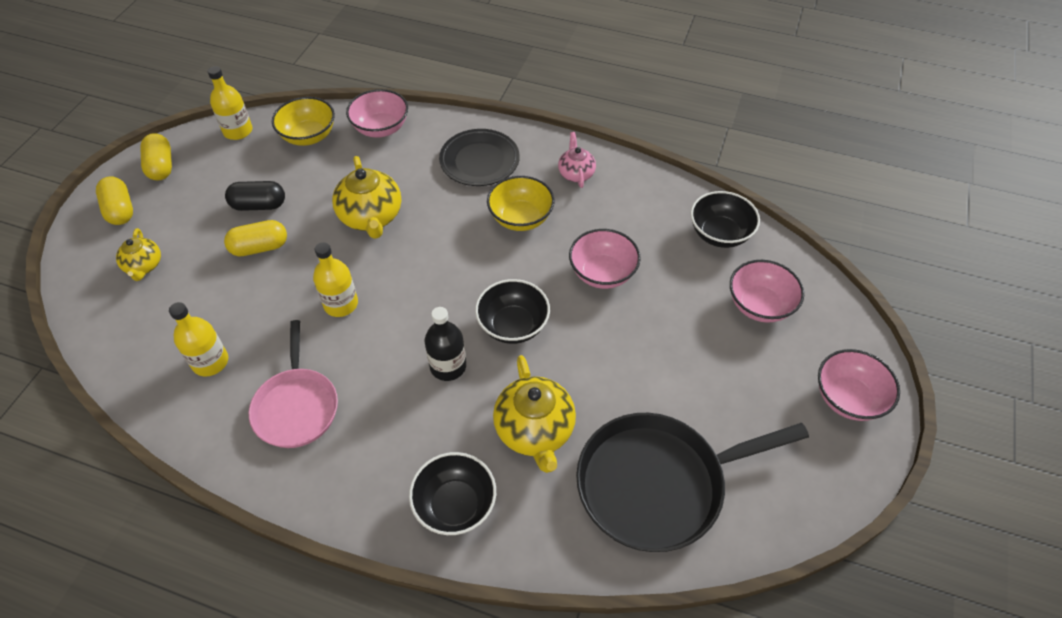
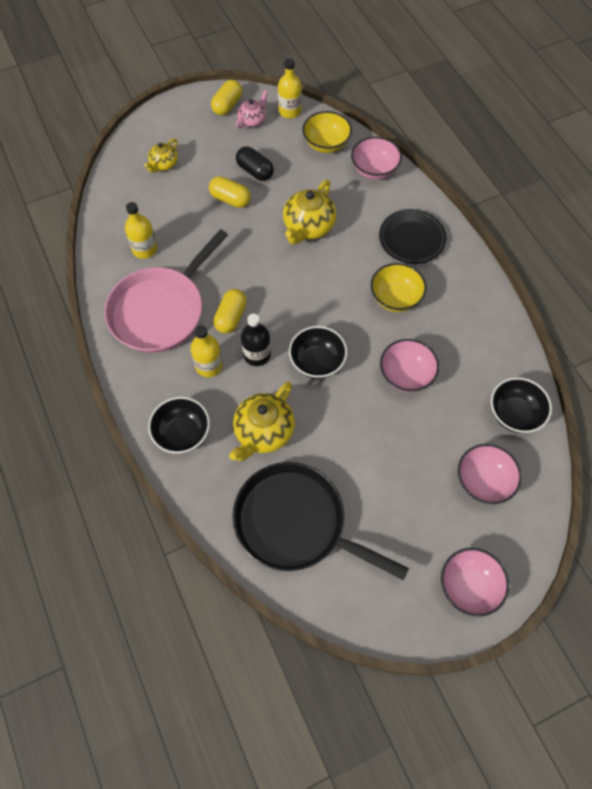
camera: 45 degrees right, 10 degrees up
(120, 210) = (182, 119): yellow capsule -> yellow capsule (231, 317)
(296, 407) = (160, 310): pink pan -> pink pan, size x1.57
(341, 304) = (238, 269): yellow bottle -> yellow bottle (209, 365)
(576, 173) = (465, 296): pink teapot -> pink teapot (252, 120)

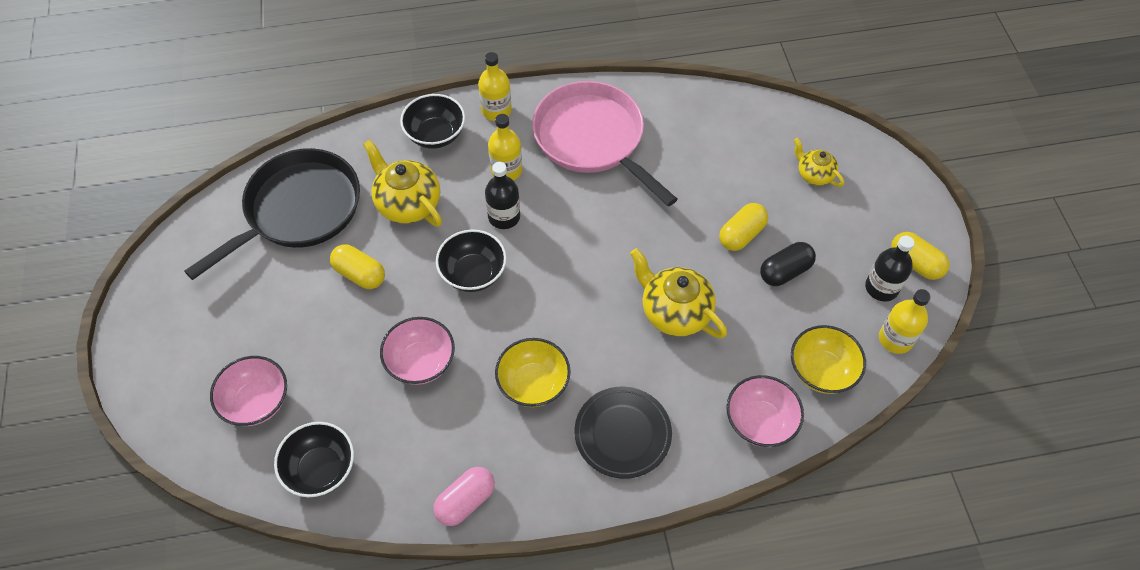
camera: 105 degrees right, 5 degrees down
(144, 249) = (683, 137): yellow bottle -> yellow bottle (496, 110)
(231, 317) = (562, 202): yellow capsule -> yellow capsule (360, 274)
(252, 120) = (881, 288): pink teapot -> black bottle
(469, 586) = (157, 347): pink bowl -> none
(496, 316) = (465, 501): none -> pink capsule

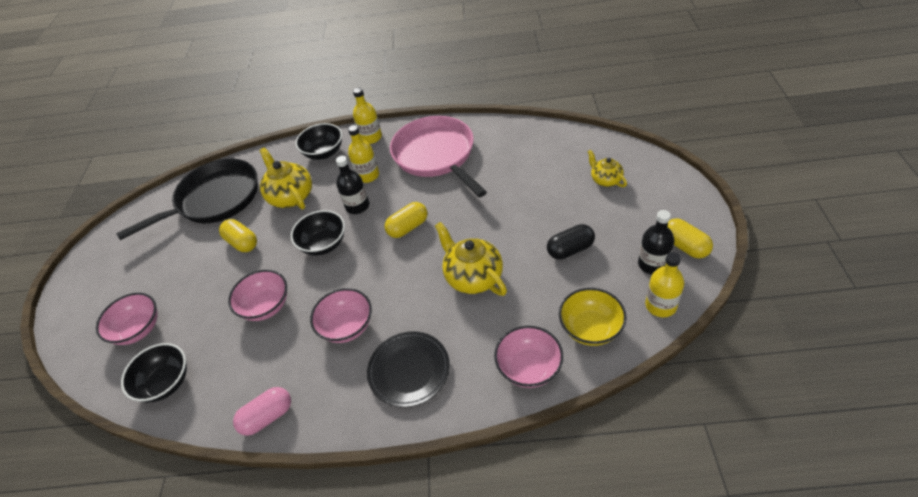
camera: 15 degrees right, 10 degrees down
(533, 384) = (347, 327): yellow bowl -> pink bowl
(741, 234) = (538, 222): yellow capsule -> yellow capsule (408, 227)

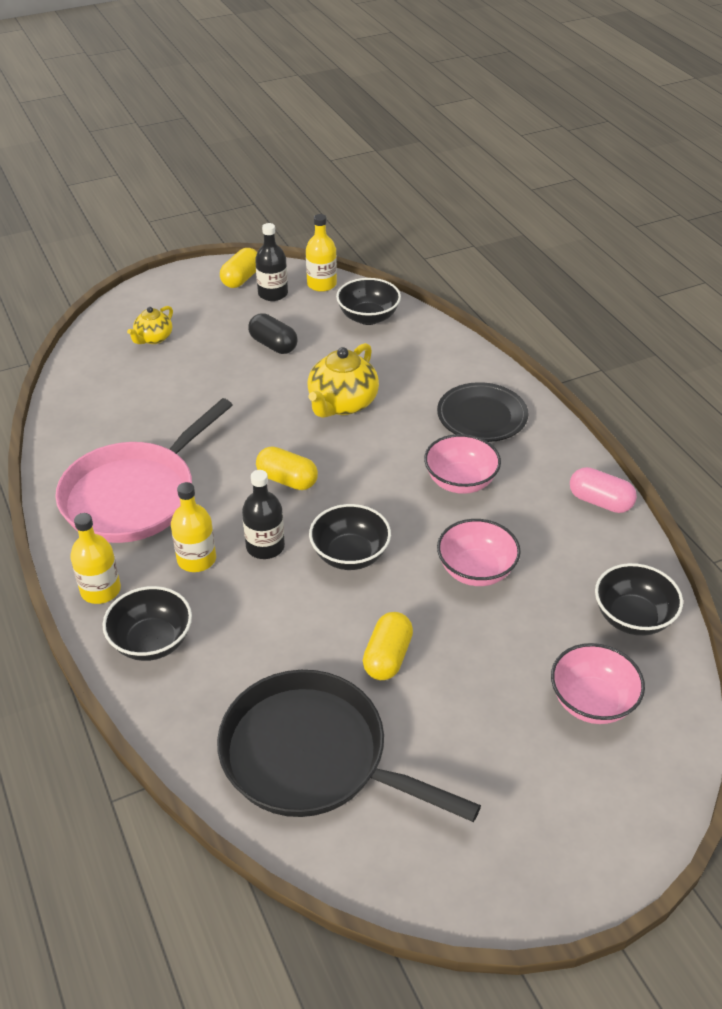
camera: 120 degrees left, 5 degrees down
(291, 196) = (270, 640): yellow teapot -> none
(529, 368) = (431, 343): pink bowl -> none
(590, 328) = (368, 317): yellow bowl -> black bowl

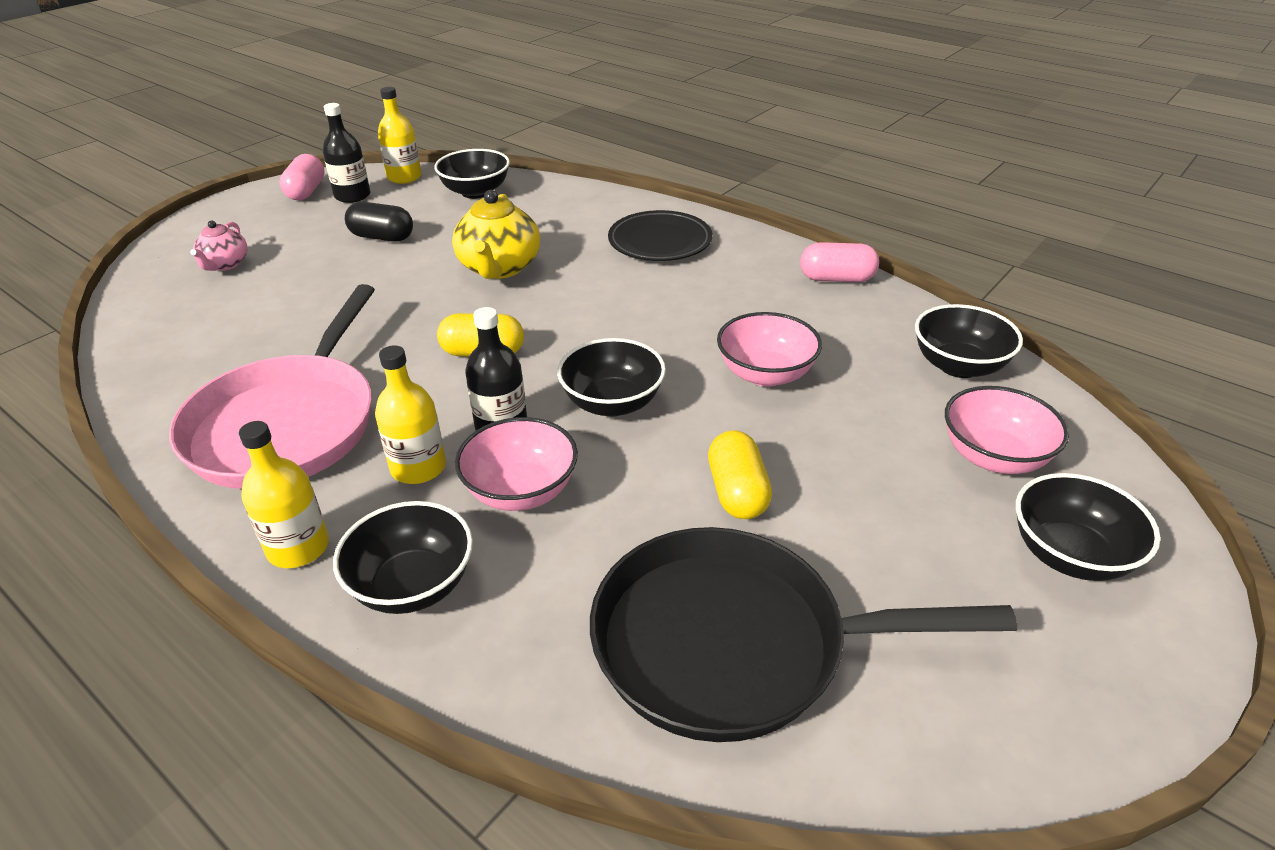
camera: 25 degrees left, 5 degrees down
(153, 338) = (225, 264): yellow teapot -> pink teapot
(241, 279) = (306, 191): yellow capsule -> pink capsule
(460, 481) = (682, 300): pink bowl -> pink bowl (521, 491)
(580, 793) = (1070, 555): none -> black bowl

